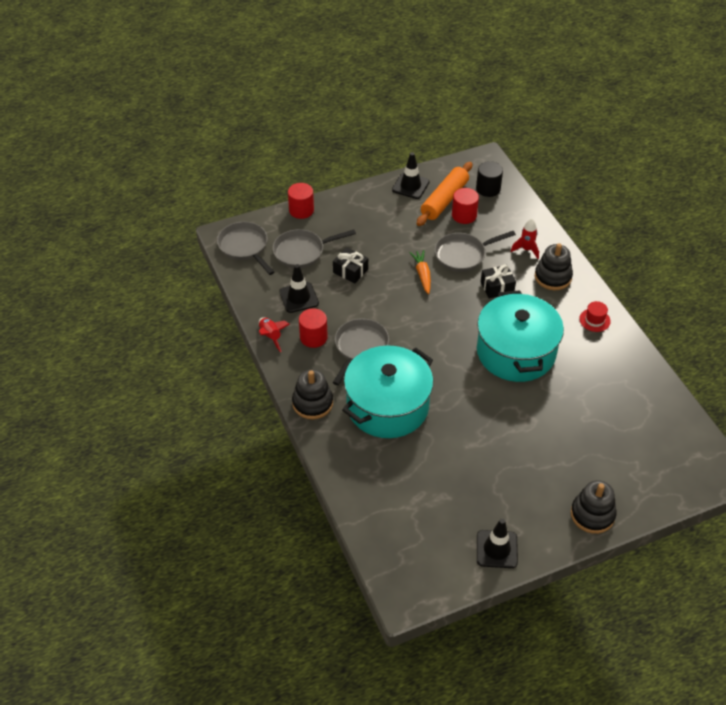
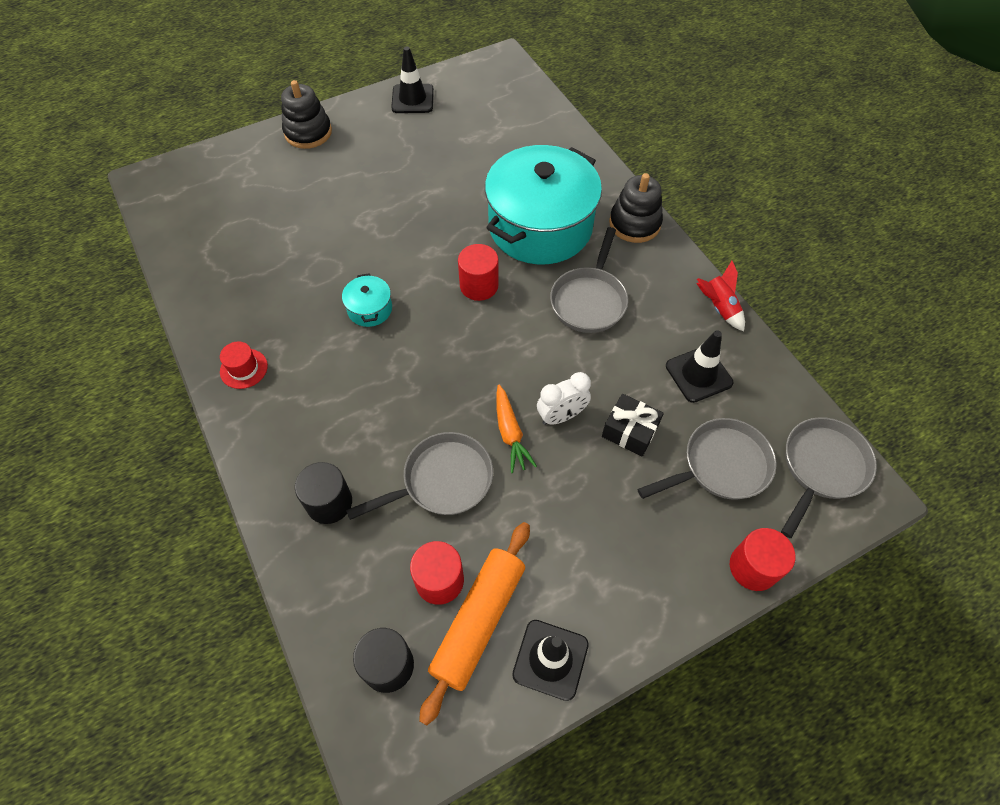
camera: 175 degrees right, 10 degrees up
(245, 247) = (822, 467): grey pan -> grey pan turned 105 degrees counterclockwise
(313, 337) = (658, 311): red cylinder -> red cylinder (479, 285)
(390, 281) = (561, 416): none -> white clock
(497, 287) = (388, 417): black gift -> none
(516, 352) = (370, 309): turquoise pot -> turquoise pot, size x0.40
(526, 249) = (329, 502): red rocket -> black cylinder
(553, 277) = (293, 445): black stacking toy -> none

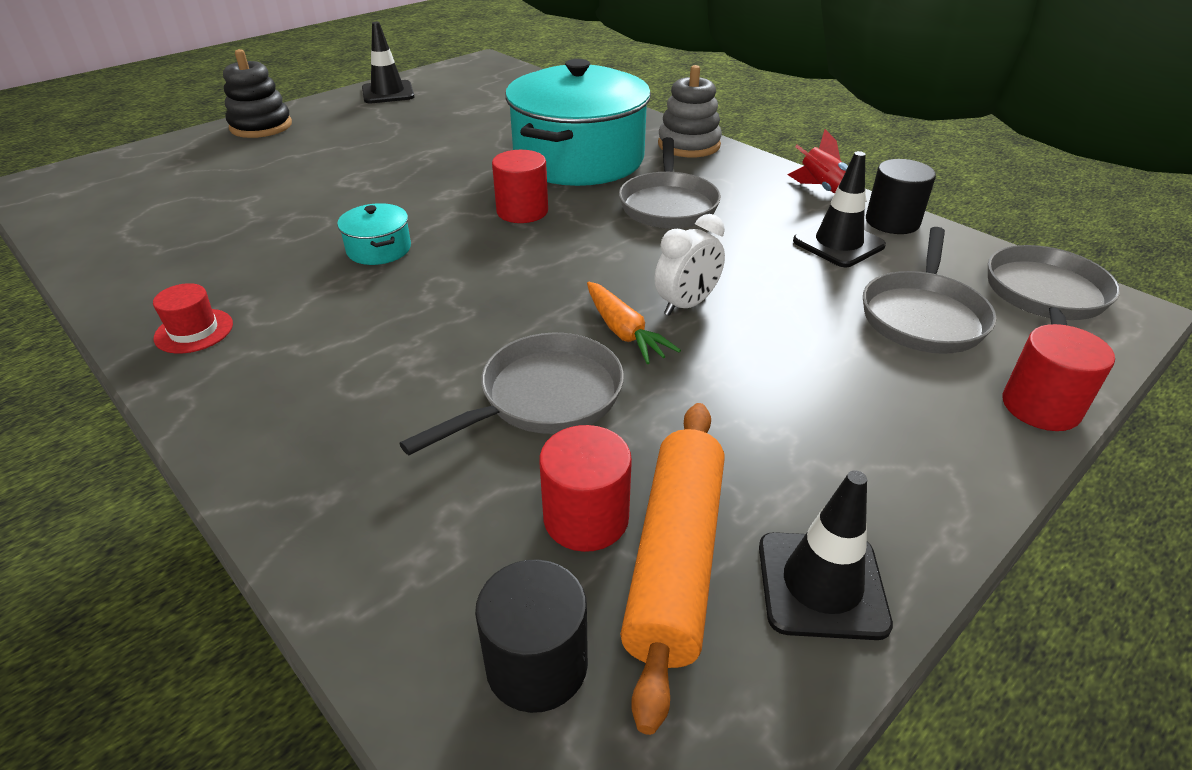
camera: 15 degrees left, 20 degrees down
(329, 502) = (365, 456): black cylinder -> black cylinder (892, 222)
(629, 431) = (785, 304): black gift -> none
(634, 223) = (689, 145): black stacking toy -> grey stacking toy
(721, 465) = (922, 316): grey pan -> grey pan turned 150 degrees clockwise

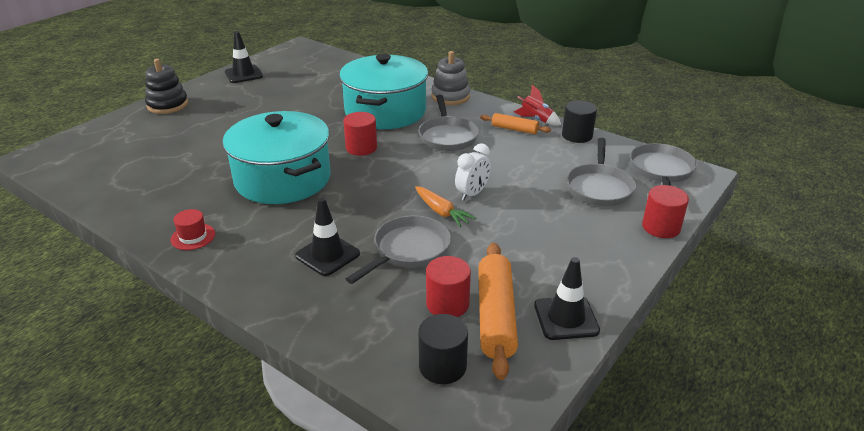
camera: 10 degrees left, 5 degrees down
(379, 249) = (282, 179): turquoise pot -> turquoise pot, size x2.49
(784, 202) = (514, 129): none -> orange rolling pin
(838, 243) = (549, 151): black traffic cone -> black traffic cone (327, 255)

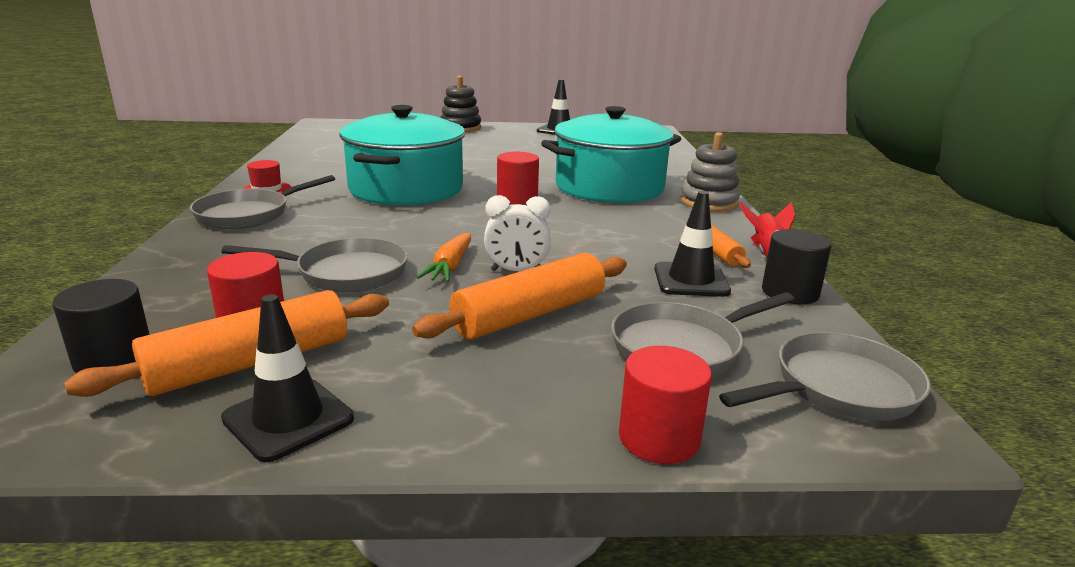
camera: 50 degrees right, 10 degrees down
(327, 255) = (293, 241): black traffic cone -> black traffic cone (691, 280)
(447, 136) = (619, 225): grey pan -> grey pan (248, 214)
(528, 211) = (530, 315): none -> orange rolling pin

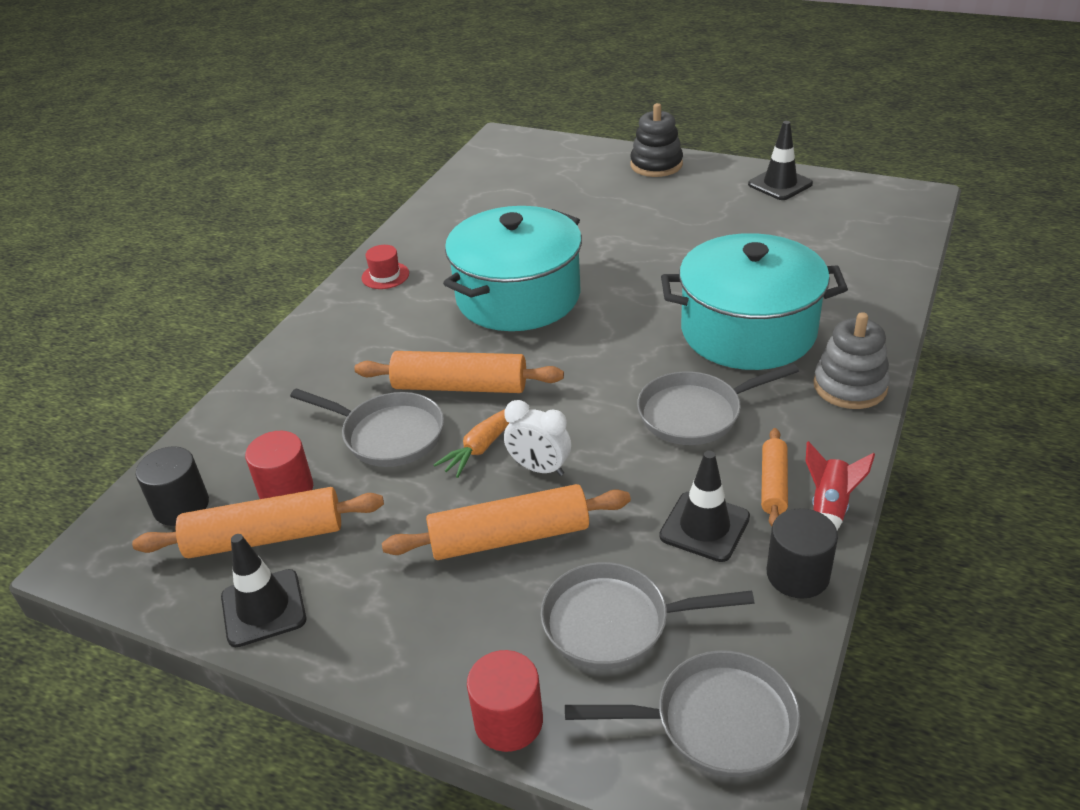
camera: 30 degrees right, 15 degrees up
(248, 214) = (350, 320): grey pan -> grey pan (695, 413)
(395, 237) = (460, 386): none -> orange rolling pin
(517, 198) = (624, 336): red cylinder -> none

